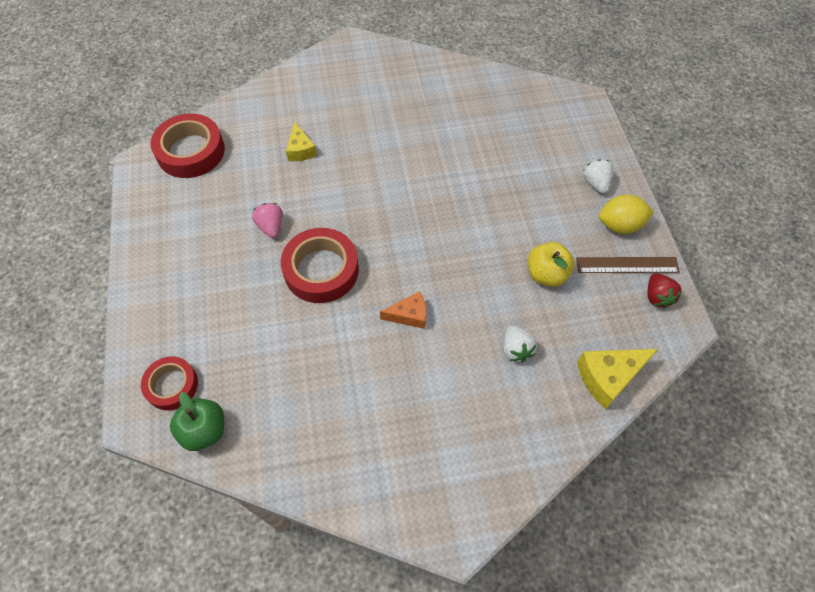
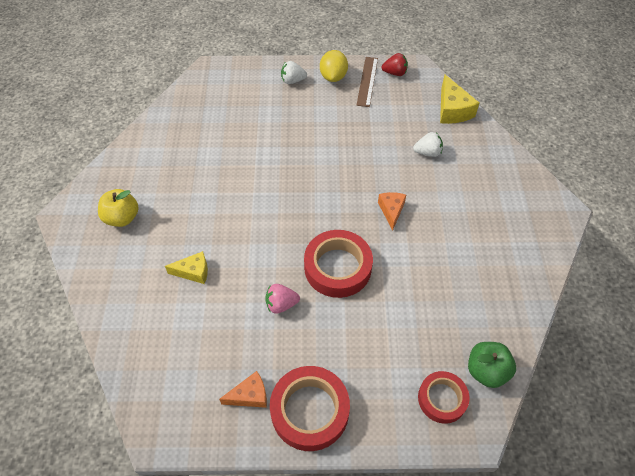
camera: 80 degrees left, 5 degrees down
(175, 219) = (250, 395): none -> orange cheese
(190, 151) = (160, 377): red tape -> red tape (310, 410)
(546, 274) = (367, 124): yellow apple -> yellow apple (122, 218)

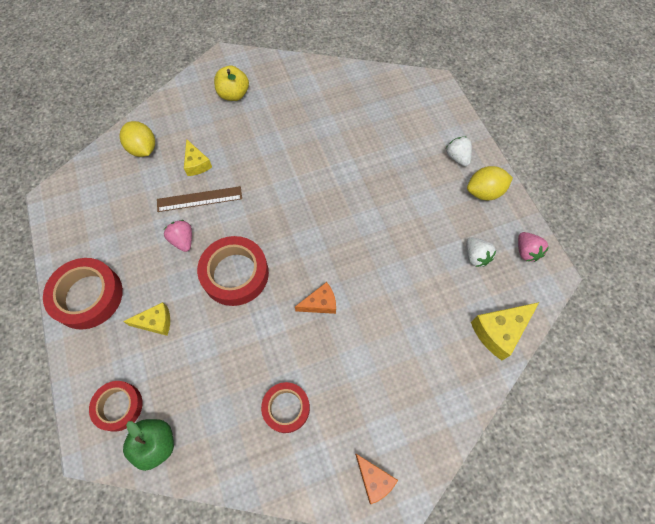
camera: 70 degrees right, 10 degrees up
(144, 320) = (143, 149): none -> yellow lemon
(250, 395) = (93, 247): orange cheese -> orange cheese (374, 479)
(364, 348) = (155, 322): none -> yellow cheese
(367, 81) = (496, 227): brown ruler -> brown ruler (199, 199)
(394, 73) = (526, 251): red strawberry -> pink strawberry
(427, 152) = (417, 319): white strawberry -> white strawberry (475, 256)
(477, 260) = (286, 408): none -> red tape

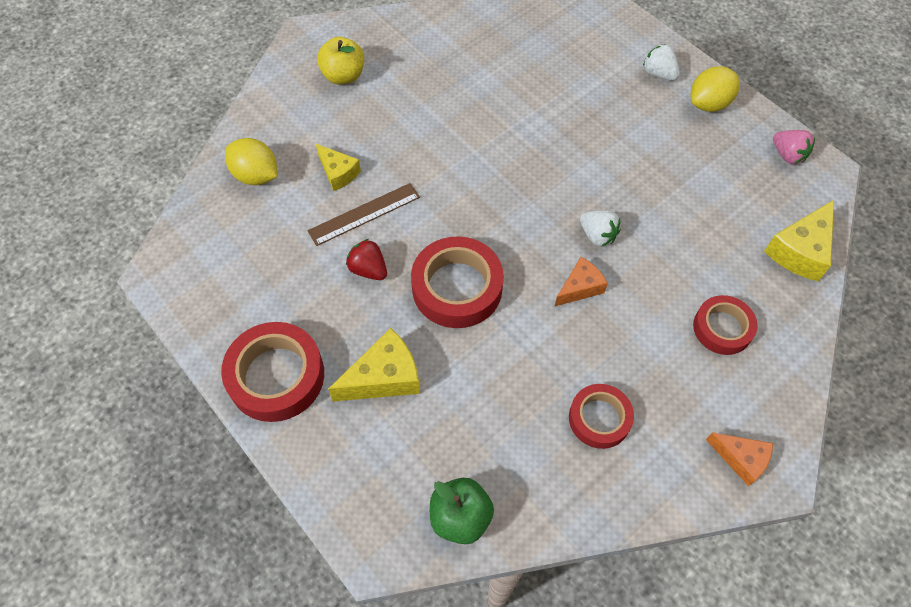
camera: 20 degrees left, 5 degrees down
(118, 406) = (388, 492): red tape -> red tape (722, 328)
(155, 322) = (384, 377): yellow cheese -> yellow cheese, size x1.54
(183, 240) = (368, 269): pink strawberry -> red strawberry
(475, 256) = (734, 178): white strawberry -> white strawberry (597, 235)

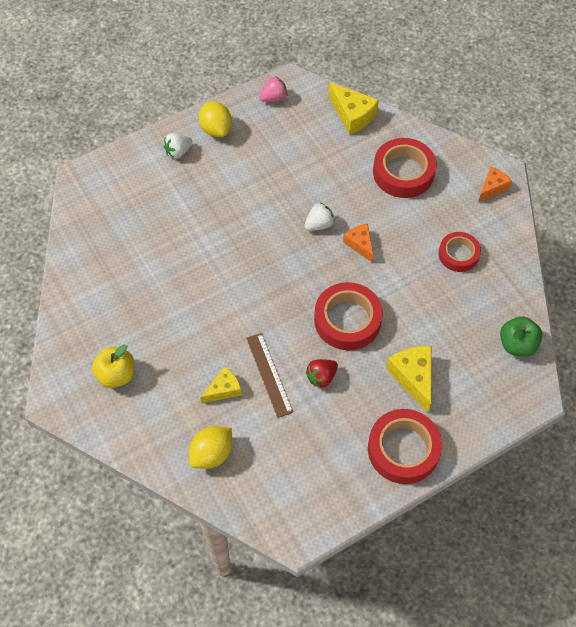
camera: 80 degrees left, 0 degrees up
(722, 328) = (403, 172): red tape -> red tape, size x1.60

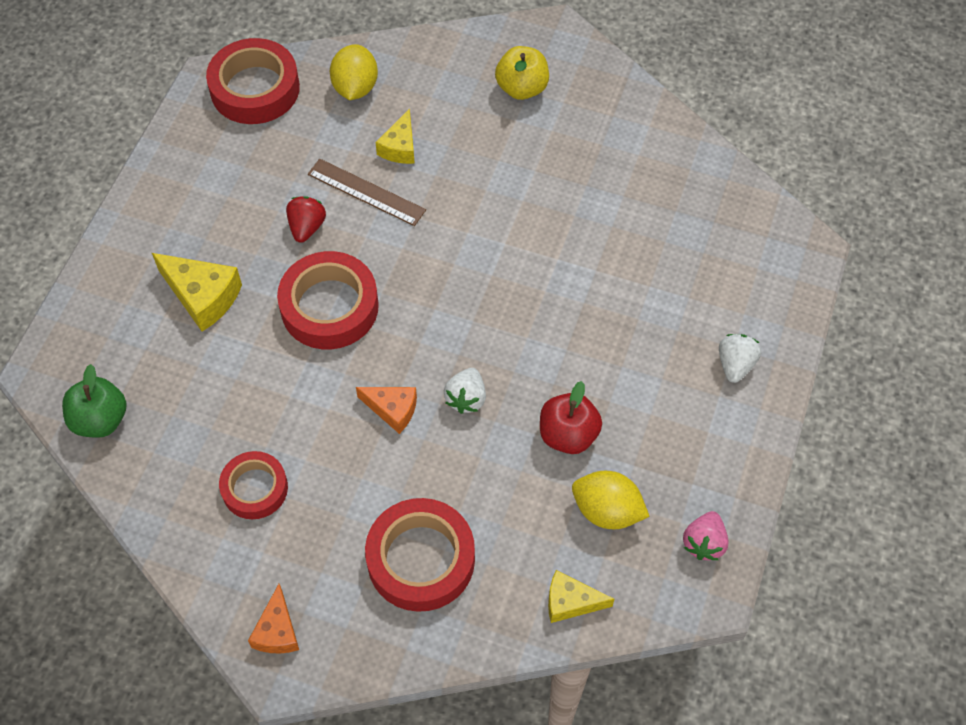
camera: 140 degrees right, 0 degrees up
(216, 129) = (725, 433): yellow lemon -> yellow lemon (607, 511)
(287, 176) = (568, 435): none -> red apple
(352, 115) = (570, 602): yellow cheese -> yellow cheese, size x0.65
(403, 449) = (159, 217): red tape -> red tape (255, 89)

